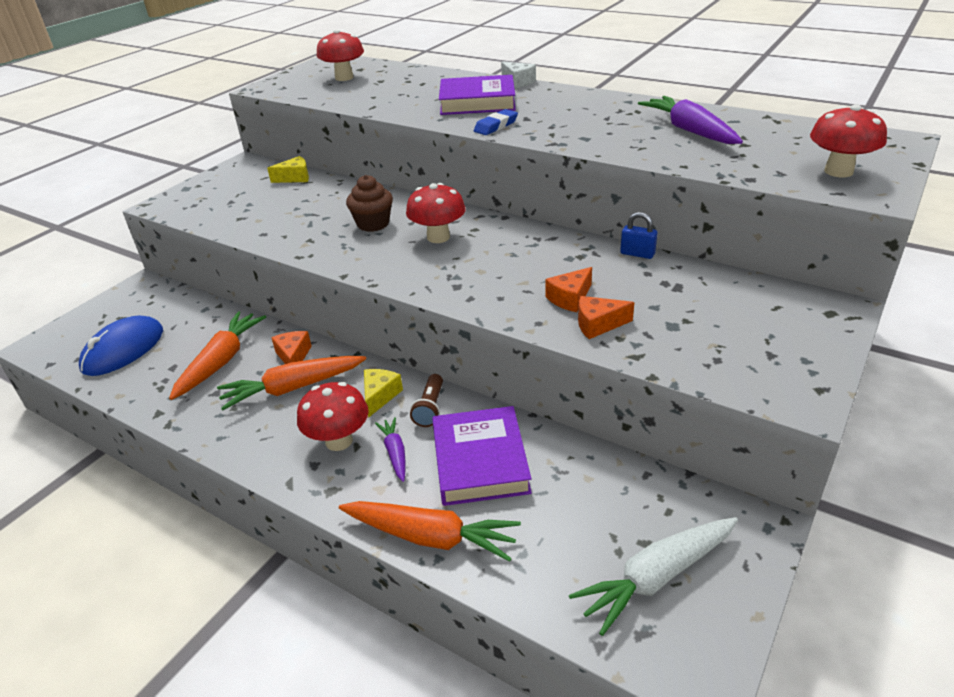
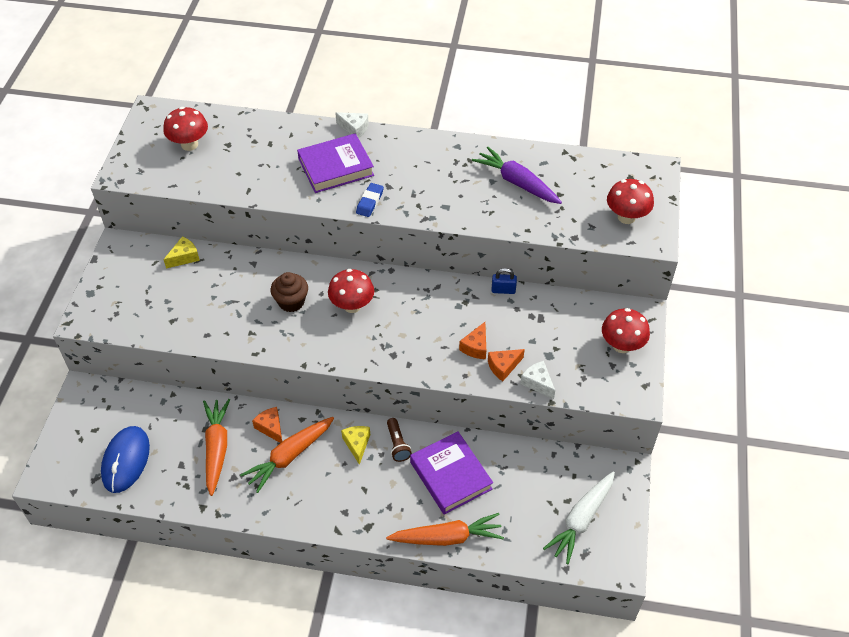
camera: 25 degrees left, 15 degrees up
(339, 441) = (350, 489): red mushroom -> red mushroom (622, 345)
(395, 453) = (393, 486): purple carrot -> none
(641, 351) = (537, 383): none -> white cheese

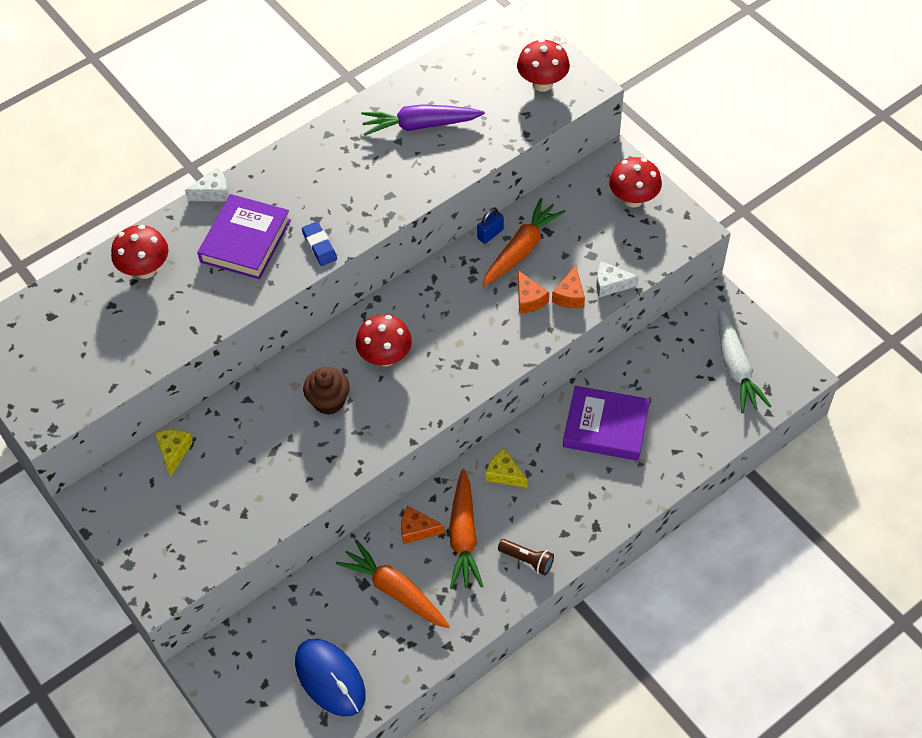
camera: 45 degrees left, 5 degrees up
(189, 144) = (72, 337): red mushroom -> red mushroom (146, 269)
(397, 444) = (535, 443): brown flashlight -> brown flashlight (527, 560)
(447, 537) = (662, 474): orange carrot -> orange carrot (521, 249)

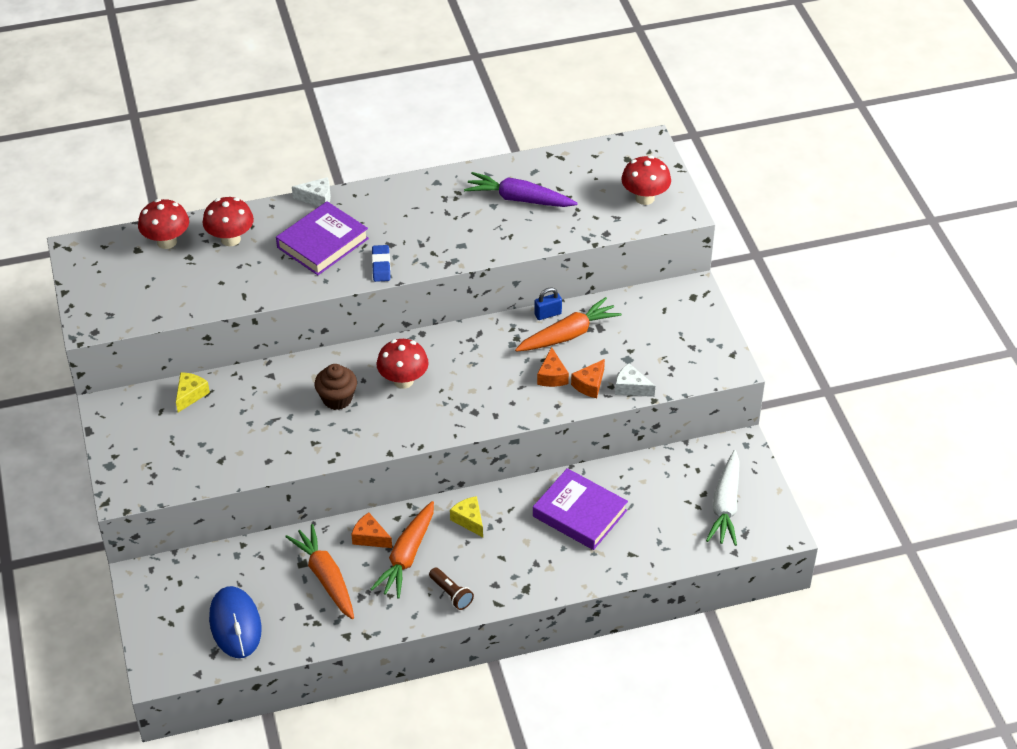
camera: 20 degrees right, 10 degrees down
(633, 199) = (691, 326): red mushroom -> red mushroom (167, 242)

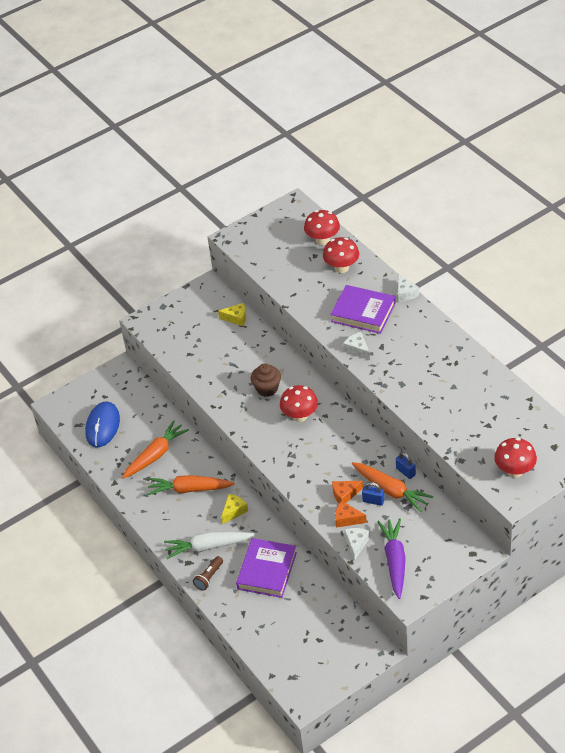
camera: 75 degrees right, 0 degrees up
(235, 624) = (102, 426): blue mouse -> blue mouse turned 45 degrees counterclockwise
(370, 537) = (197, 465): orange cheese -> none
(381, 266) = (357, 349): blue eraser -> white cheese
(451, 594) = (168, 523): brown flashlight -> brown flashlight (209, 577)
(519, 199) = (469, 398): purple carrot -> purple carrot (394, 561)
(575, 354) = (373, 501): none -> blue padlock
(725, 505) = (314, 657): white carrot -> white carrot (208, 547)

